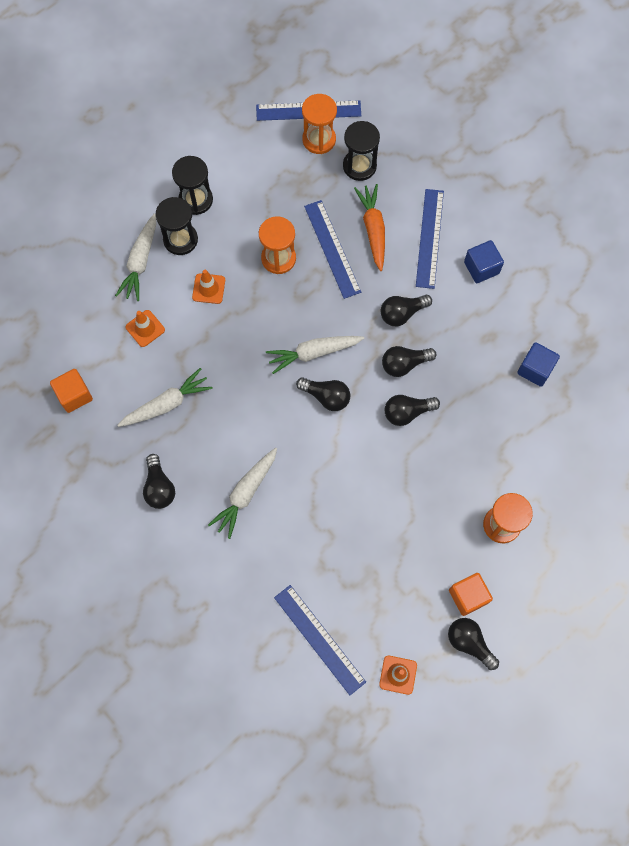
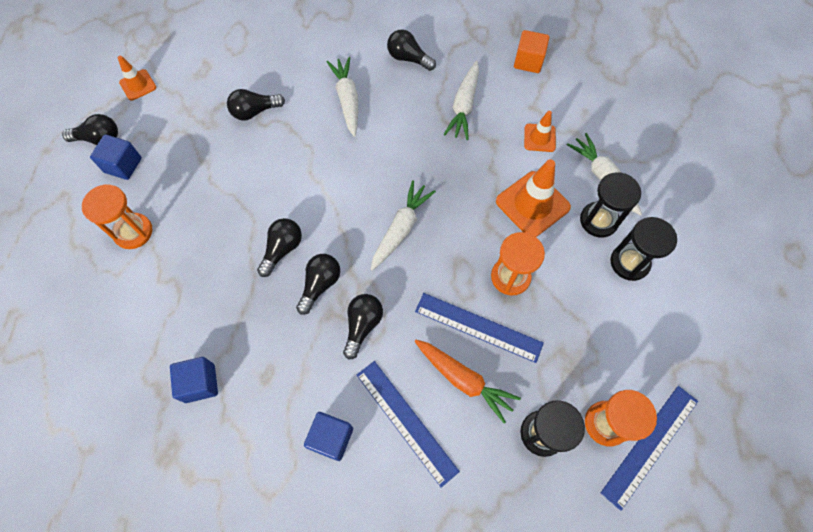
camera: 135 degrees right, 5 degrees down
(208, 288) = (532, 204): orange traffic cone -> orange traffic cone, size x1.77
(319, 639) = (211, 63): blue ruler -> none
(326, 397) = (357, 206): black light bulb -> black light bulb (254, 112)
(468, 596) = (123, 165): orange cube -> blue cube

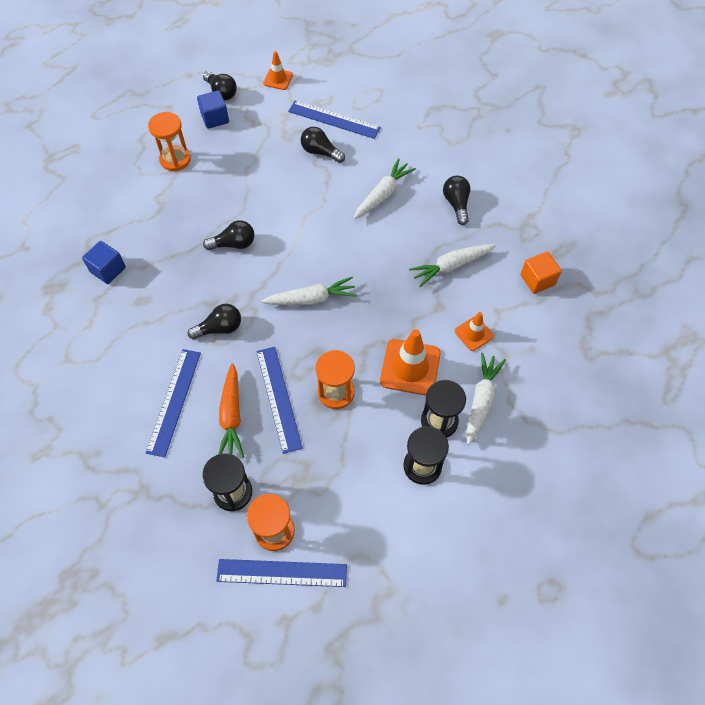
camera: 50 degrees right, 5 degrees down
(231, 77) = (334, 120): none -> blue ruler
(320, 284) = (227, 283): black light bulb -> none
(331, 438) = (129, 366): blue cube -> none

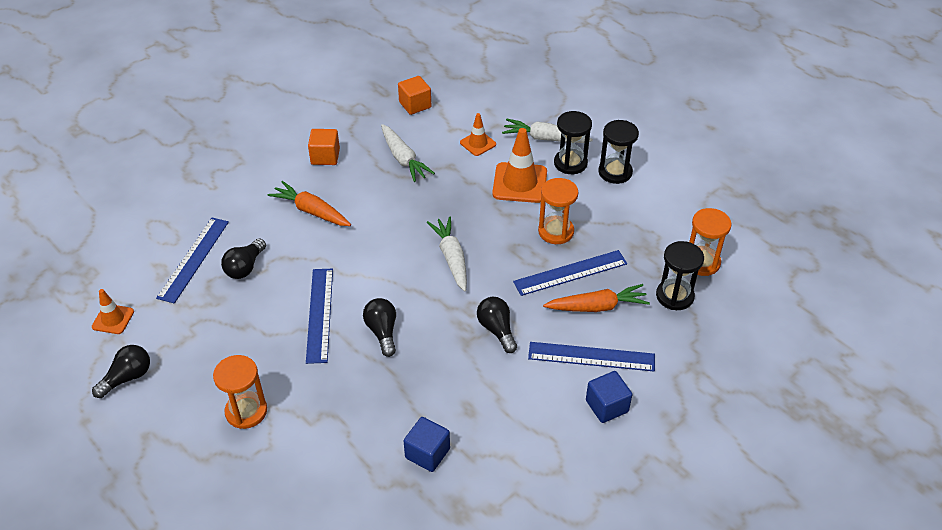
camera: 95 degrees left, 15 degrees down
(215, 118) = (175, 378): blue cube -> blue cube (607, 406)
(282, 572) = (736, 254): blue ruler -> blue ruler (319, 314)
(383, 194) = (311, 211): white carrot -> orange carrot
(456, 204) = (325, 157): black light bulb -> orange cube

